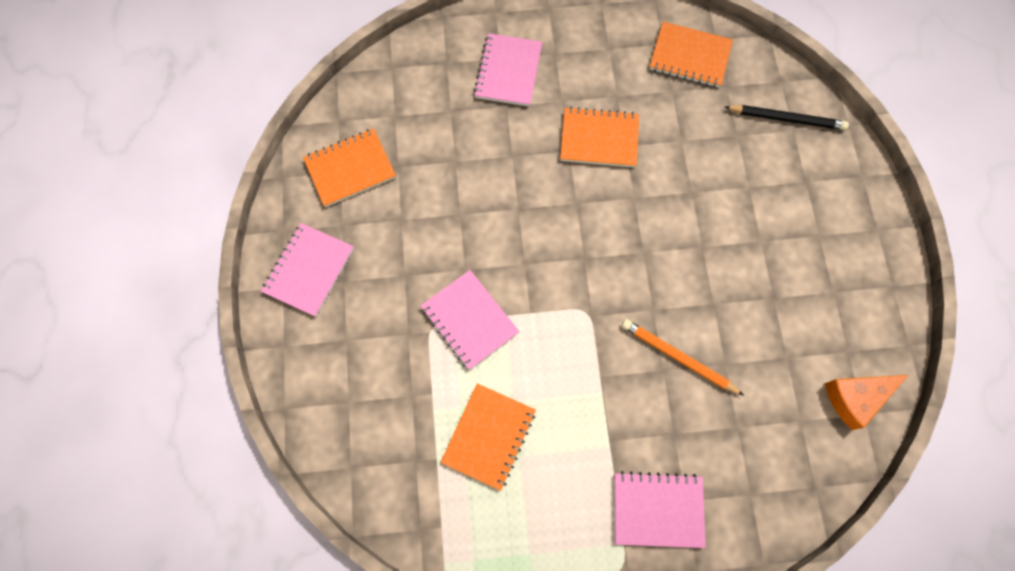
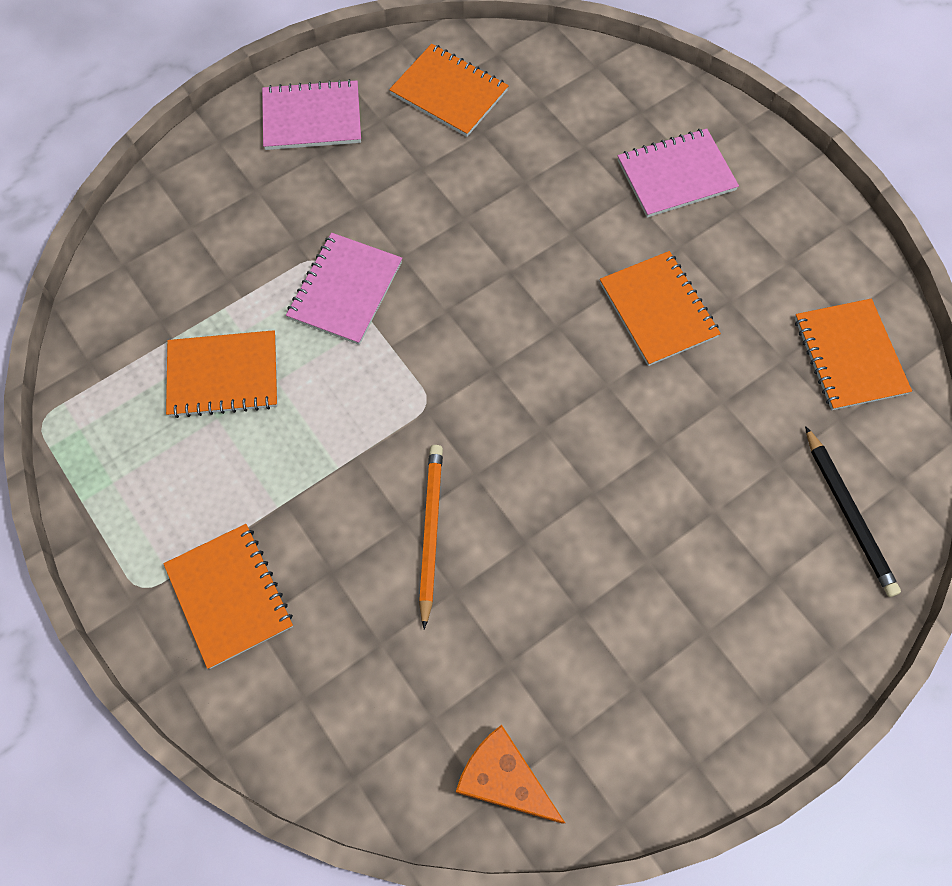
camera: 60 degrees right, 5 degrees down
(658, 509) = (230, 596): pink notebook -> orange notebook

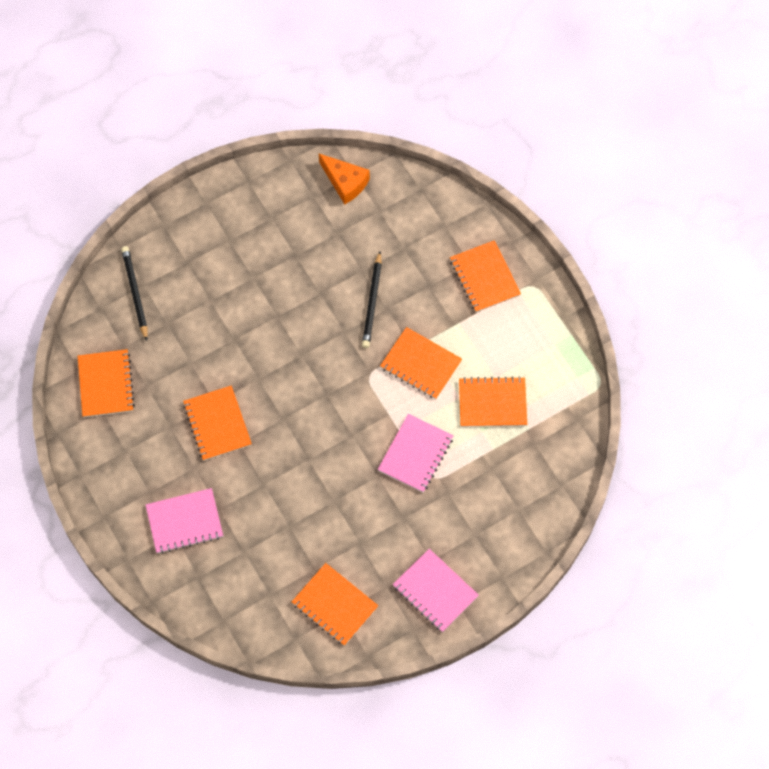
camera: 175 degrees left, 0 degrees up
(312, 118) = (435, 591): pink notebook -> pink notebook turned 45 degrees clockwise
(341, 429) = (420, 364): none -> orange notebook
(430, 532) = (372, 302): orange pencil -> black pencil

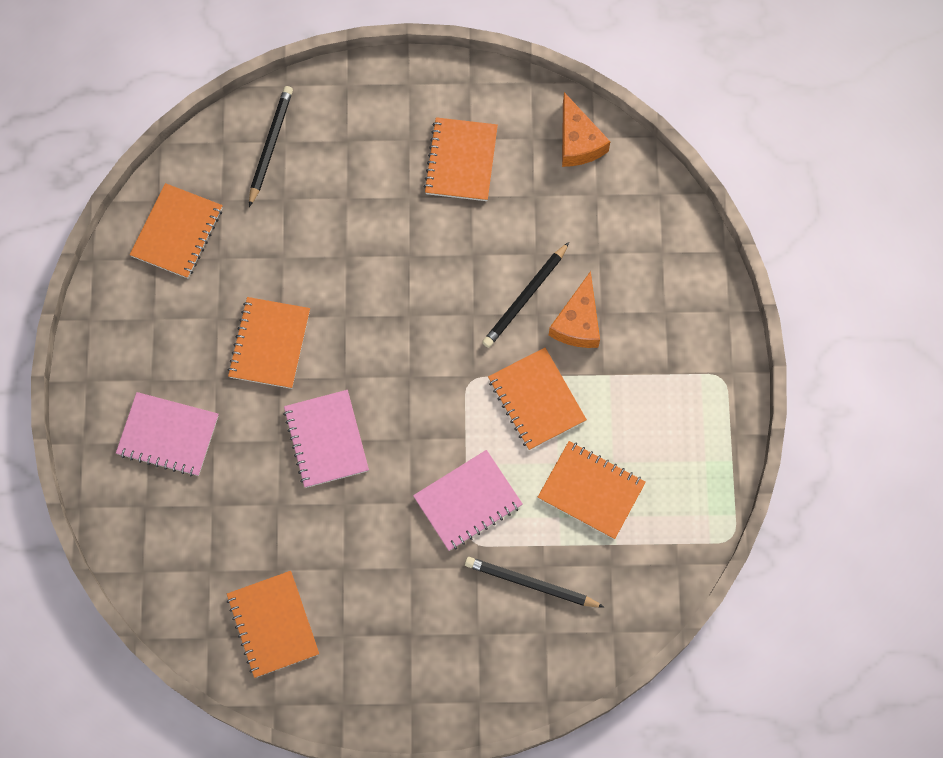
camera: 30 degrees right, 5 degrees up
(417, 300) = (578, 322): none -> orange cheese
(435, 591) = (394, 674): pink notebook -> pink notebook (326, 440)
(484, 277) = (671, 338): orange notebook -> orange notebook (461, 161)
(490, 484) = (531, 584): none -> black pencil

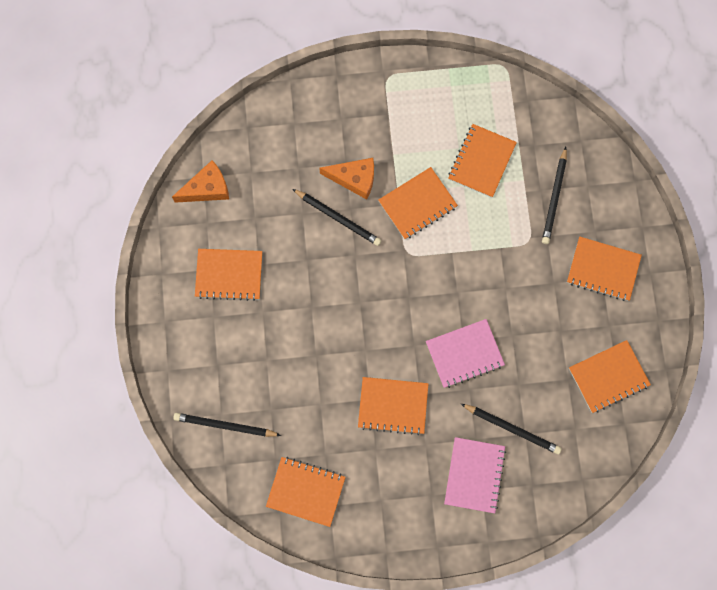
camera: 95 degrees left, 5 degrees up
(220, 489) = (512, 428): none -> black pencil
(422, 637) = (603, 269): none -> orange notebook
(468, 501) = (499, 246): pink notebook -> none

